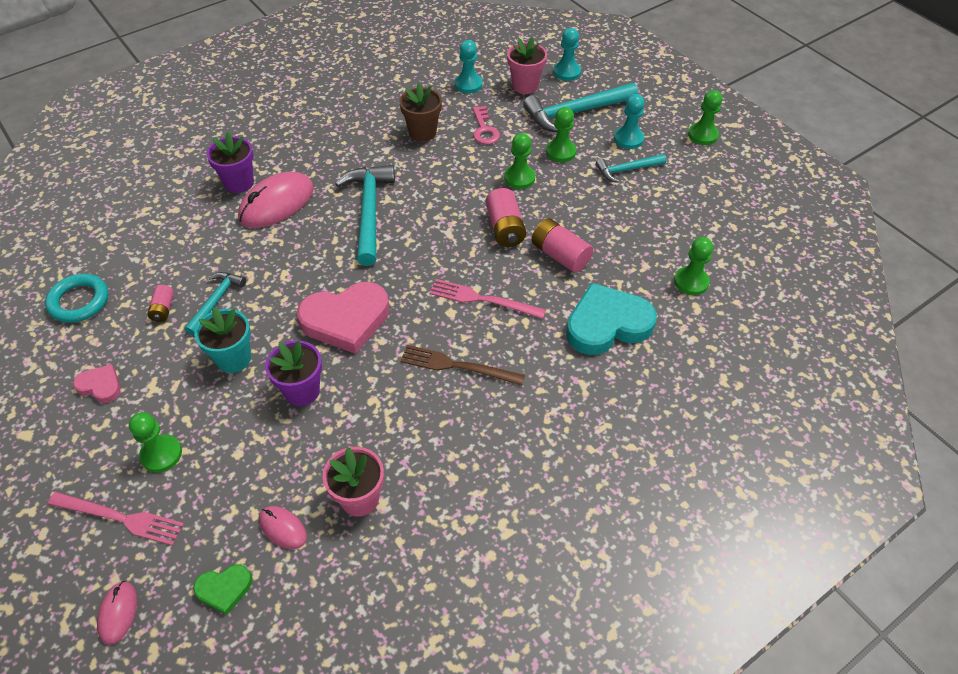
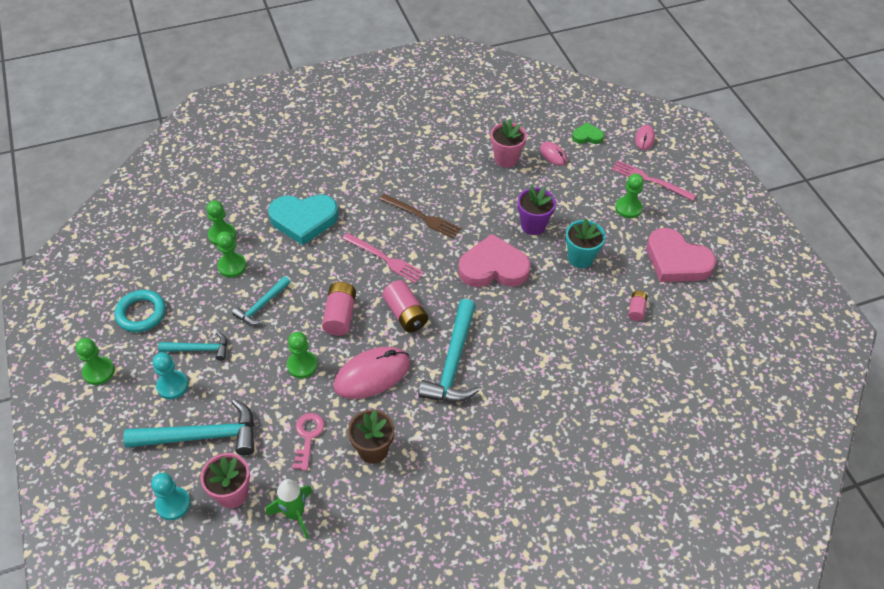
camera: 165 degrees left, 0 degrees up
(79, 301) = (707, 333): turquoise ring -> turquoise ring (141, 313)
(100, 386) = (676, 261): pink heart -> pink heart, size x2.04
(216, 301) = (594, 307): turquoise hammer -> turquoise hammer (261, 305)
(239, 183) = (572, 429): purple flower pot -> none
(277, 204) = (537, 393): pink mouse -> pink mouse (372, 375)
(468, 84) = (295, 514): turquoise pawn -> green rocket
(560, 255) = (307, 280): pink battery -> pink battery (405, 314)
(561, 152) = (247, 386): green pawn -> green pawn (232, 266)

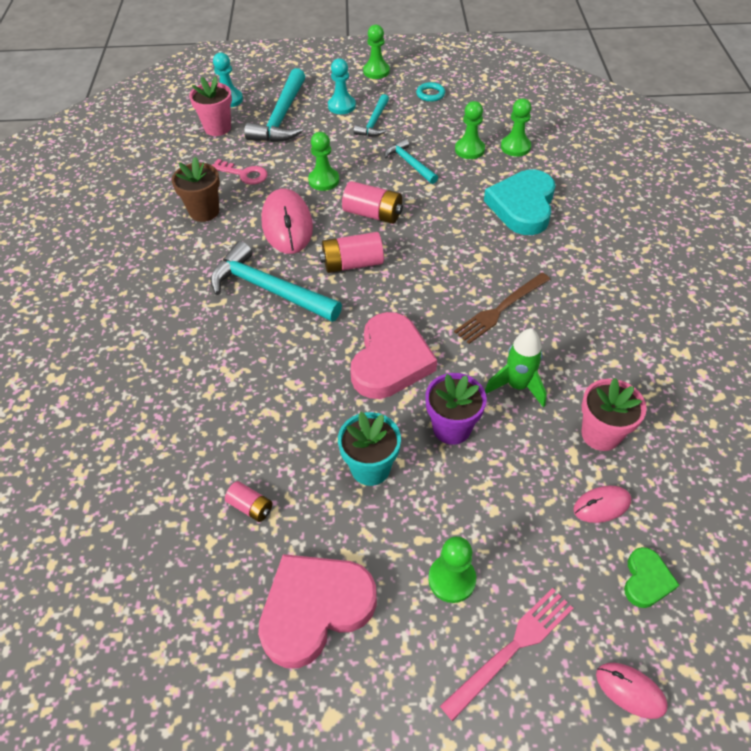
camera: 110 degrees right, 0 degrees up
(141, 313) = (430, 94): turquoise ring -> turquoise ring, size x0.62
(295, 514) = (176, 158): green rocket -> green rocket (517, 386)
(385, 259) = (440, 262): pink fork -> none

